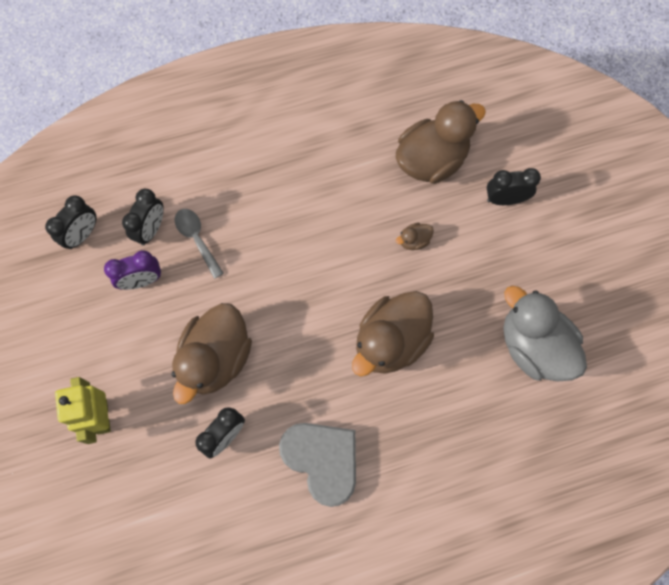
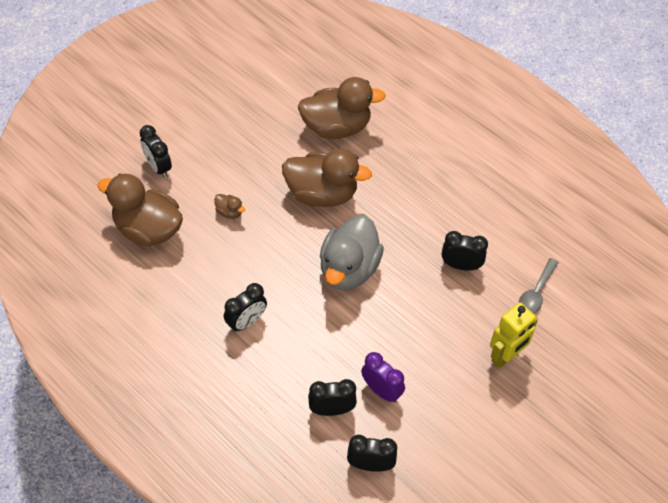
camera: 120 degrees left, 15 degrees down
(197, 239) = (319, 368): grey spoon -> grey spoon (536, 293)
(216, 358) = (409, 301): brown duck -> brown duck (336, 127)
(281, 200) = (246, 322): none -> black clock
(322, 460) = (435, 198): grey heart -> none
(533, 346) = (272, 109): grey duck -> grey duck (349, 269)

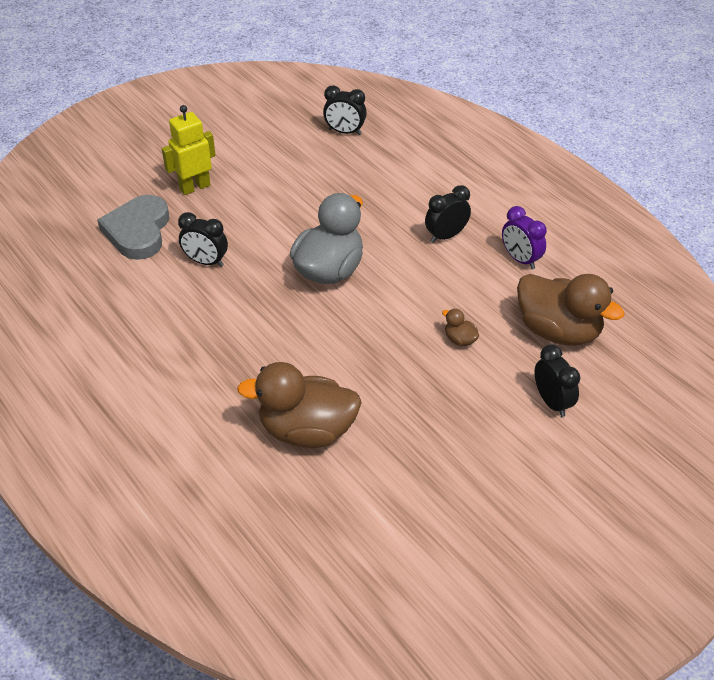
camera: 170 degrees left, 10 degrees down
(322, 194) = (344, 348): brown duck -> none
(332, 410) = (371, 167): black clock -> none
(381, 390) = (322, 175): purple clock -> purple clock (520, 259)
(536, 293) = (138, 231): grey spoon -> grey heart

